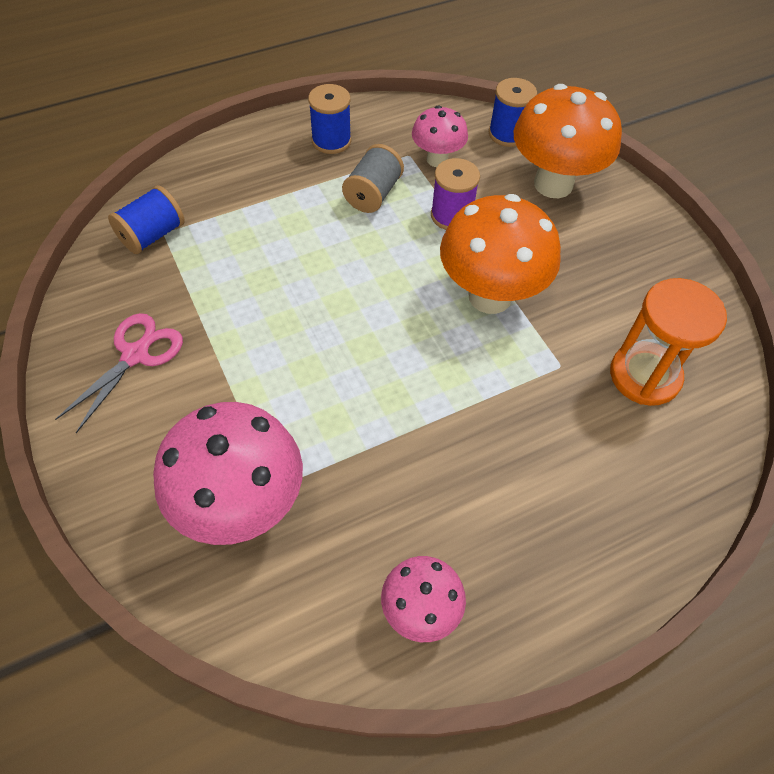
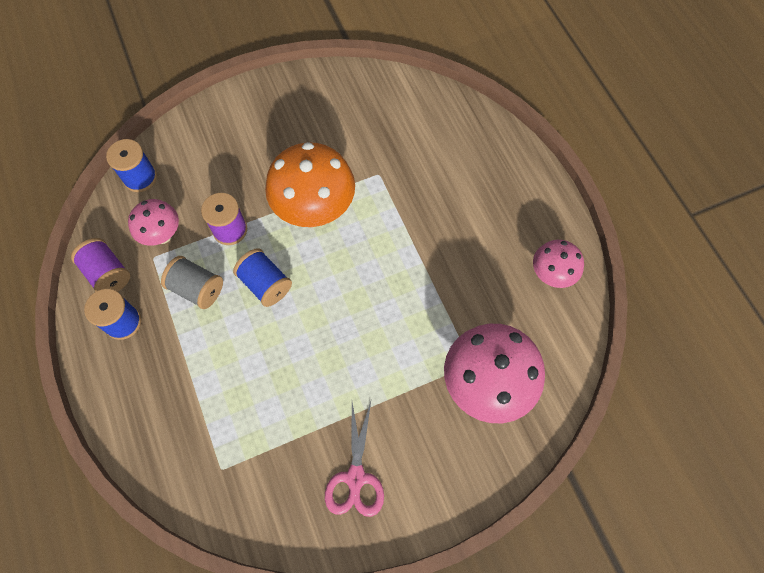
camera: 85 degrees left, 10 degrees up
(135, 355) = (355, 477): pink scissors -> pink scissors turned 120 degrees counterclockwise
(152, 235) = (223, 479): blue spool -> blue spool (265, 284)
(386, 123) = (108, 273): none -> purple spool
(553, 184) = (205, 153): orange mushroom -> none
(644, 375) = (388, 126): orange hourglass -> none

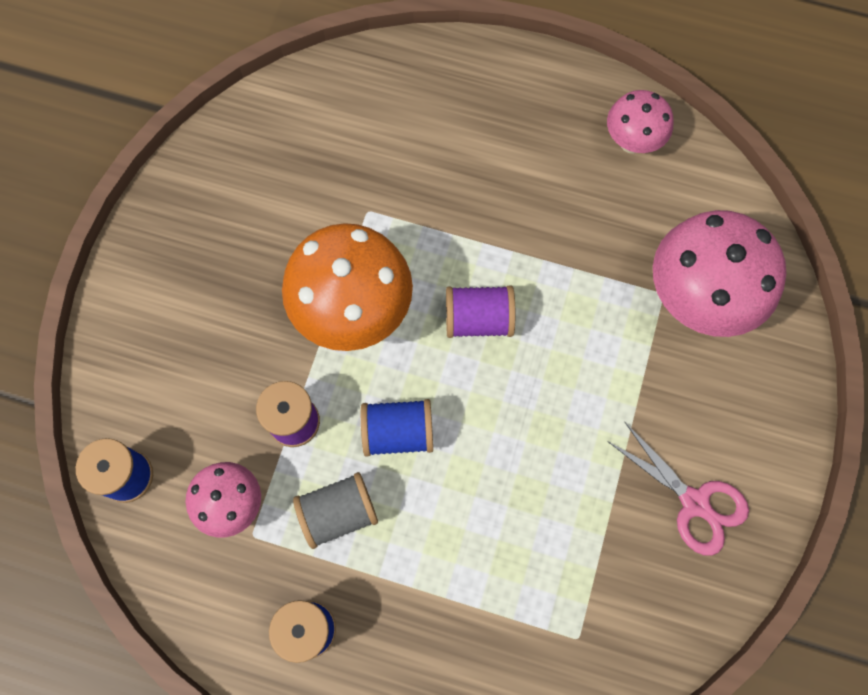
camera: 50 degrees left, 5 degrees up
(108, 273) = (227, 604): purple spool -> purple spool (478, 319)

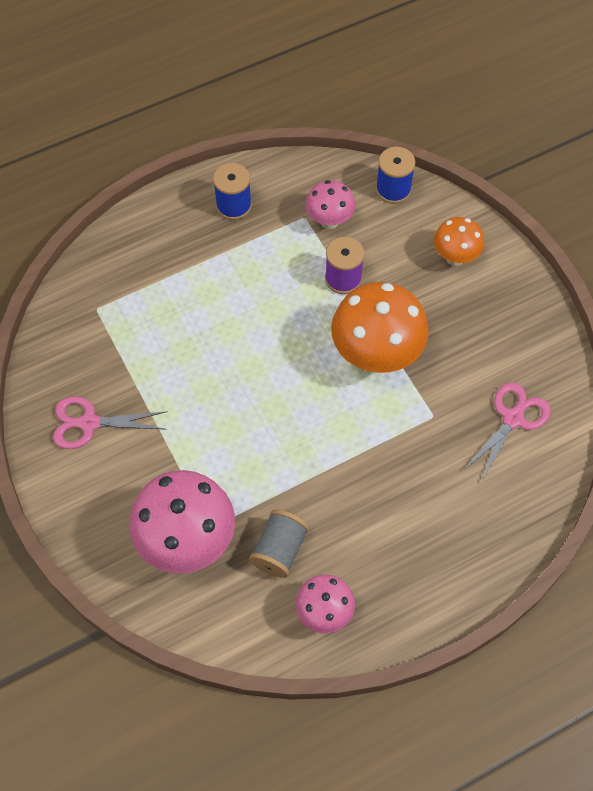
camera: 135 degrees right, 10 degrees down
(165, 338) = (455, 257): none -> orange mushroom
(304, 147) = (513, 419): none -> pink scissors
(338, 513) = (274, 260): grey spool -> grey spool (279, 550)
(398, 432) = (284, 319): blue spool -> none
(478, 319) = (304, 413): purple spool -> none

